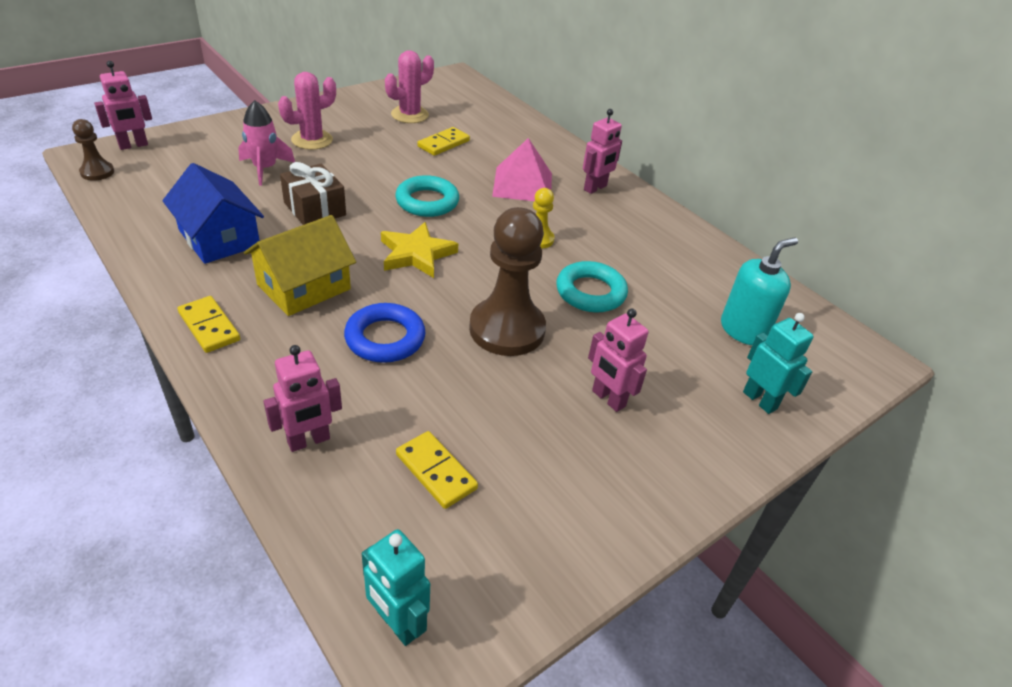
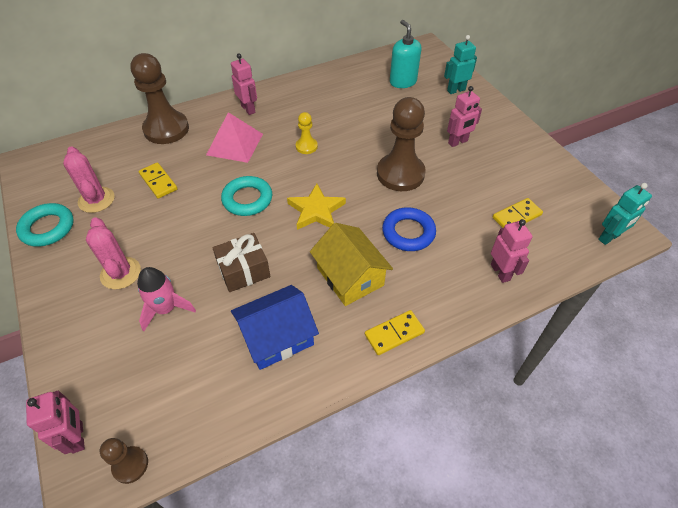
camera: 75 degrees left, 10 degrees up
(532, 138) = (166, 129): none -> brown pawn
(590, 292) = (366, 132): turquoise ring -> turquoise ring (47, 228)

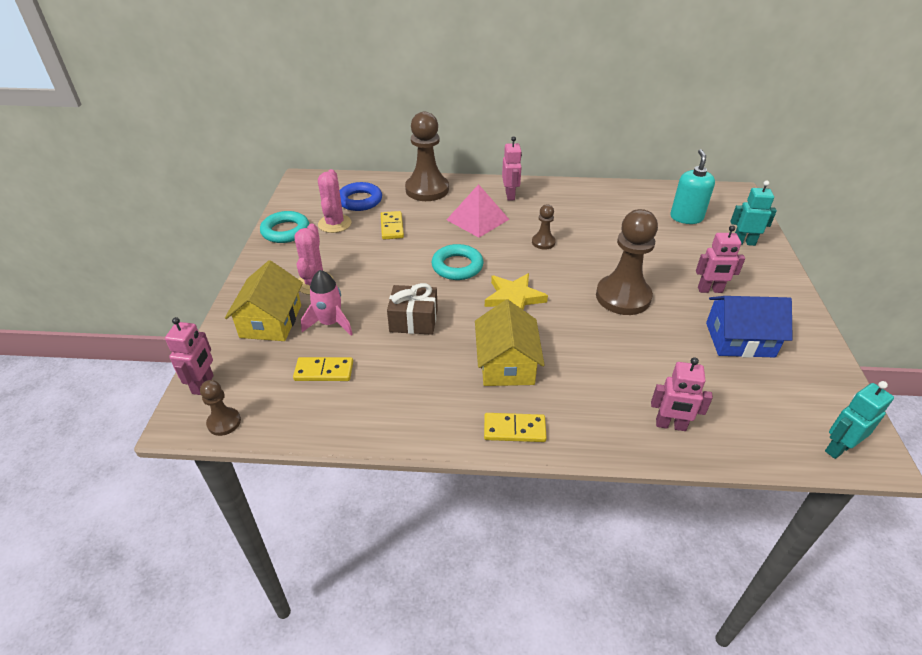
camera: 30 degrees right, 10 degrees down
(103, 334) = (271, 321): none -> yellow house
(277, 337) = (404, 384): blue house -> blue house (739, 340)
(306, 146) = (543, 242): yellow pawn -> brown pawn
(408, 232) = (593, 350): blue ring -> blue ring (360, 200)
(500, 272) = (670, 425): pink robot -> pink robot turned 90 degrees clockwise
(516, 216) = (730, 382): yellow domino -> yellow domino (324, 371)
(609, 237) = (838, 448): turquoise robot -> turquoise robot turned 150 degrees clockwise

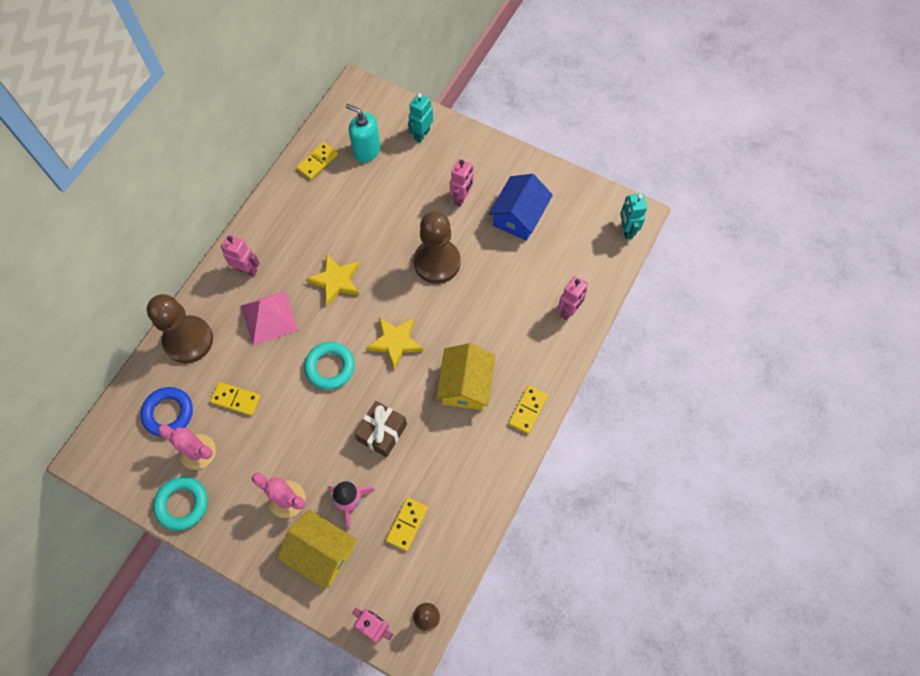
camera: 65 degrees left, 25 degrees up
(506, 364) = (465, 385): yellow house -> yellow house turned 75 degrees clockwise
(543, 242) = (336, 281): brown pawn -> yellow star
(643, 196) = (317, 162): none -> yellow domino

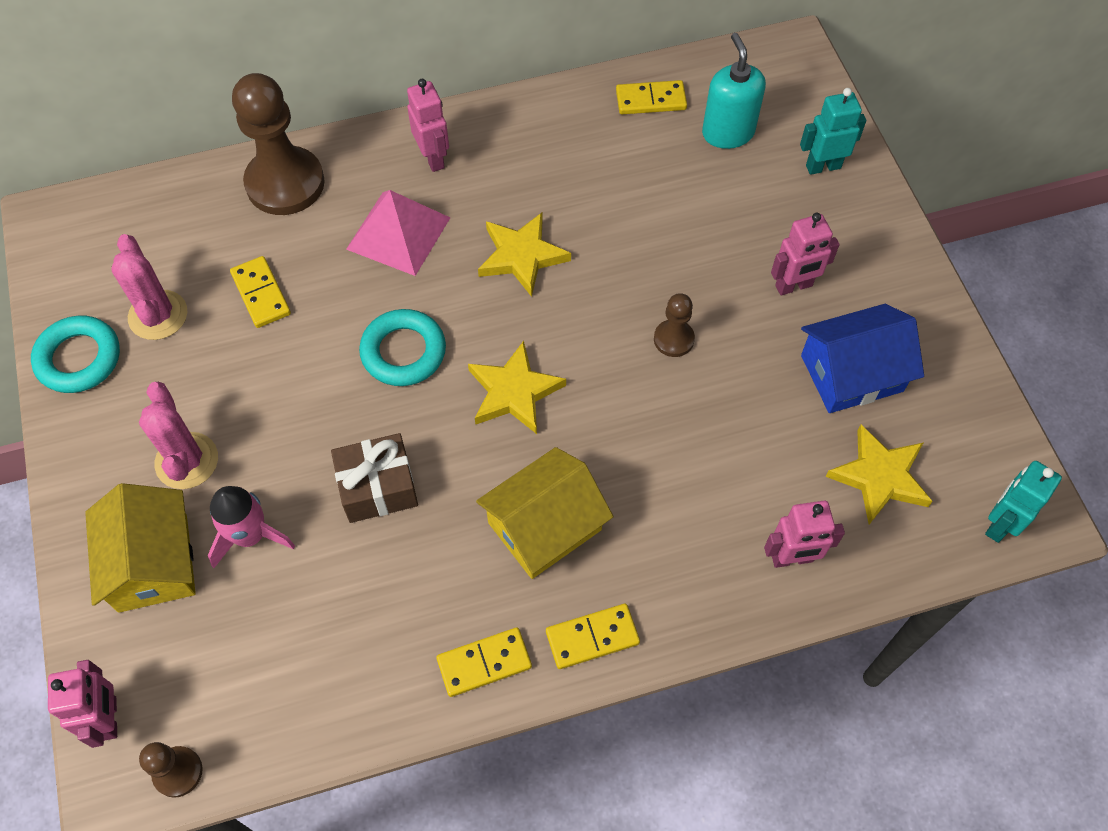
camera: 45 degrees right, 5 degrees down
(168, 413) = (177, 245): blue ring -> none
(407, 524) = (283, 630): yellow domino -> yellow domino (484, 663)
(437, 262) = (673, 339): brown pawn -> brown pawn, size x0.48
(569, 250) = (879, 477): none -> yellow star

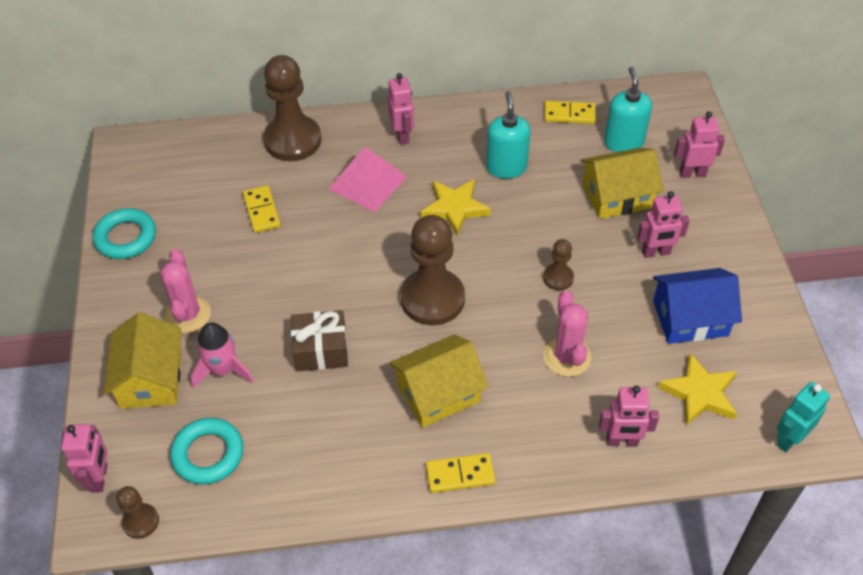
camera: 10 degrees right, 10 degrees down
(158, 315) = (186, 216): pink cactus -> pink cactus (567, 357)
(403, 352) = (356, 262): turquoise ring -> turquoise ring (208, 454)
(484, 663) = (376, 480): yellow domino -> none
(514, 392) = (432, 299): yellow star -> brown pawn
(580, 187) = (506, 167): none -> turquoise soap dispenser
(731, 211) = (617, 196): none -> yellow house
(823, 166) = (692, 173): turquoise robot -> pink robot

